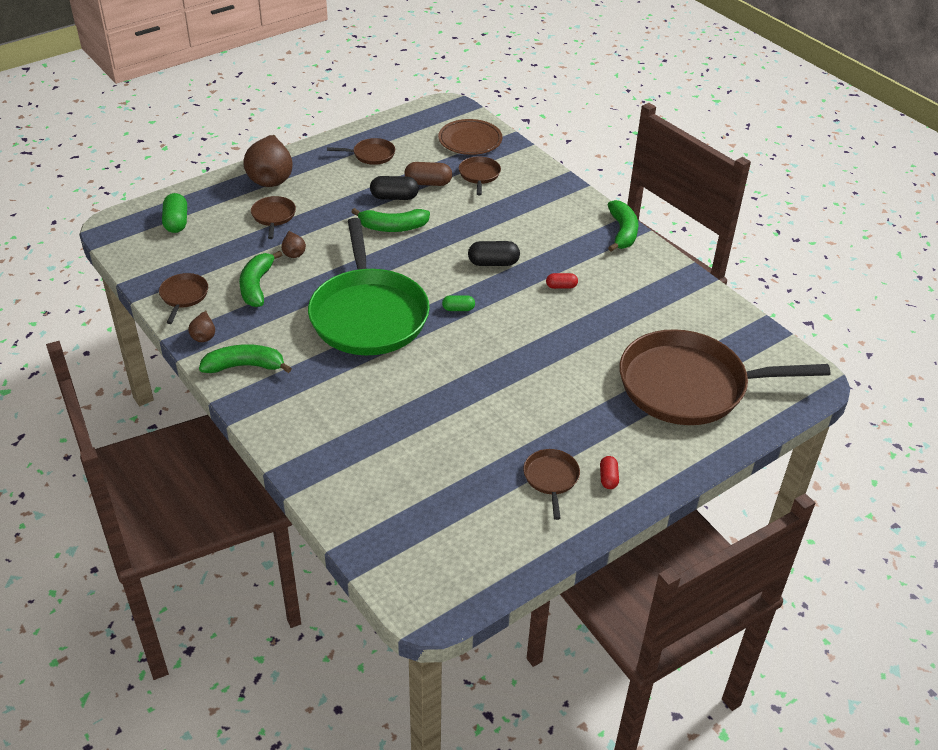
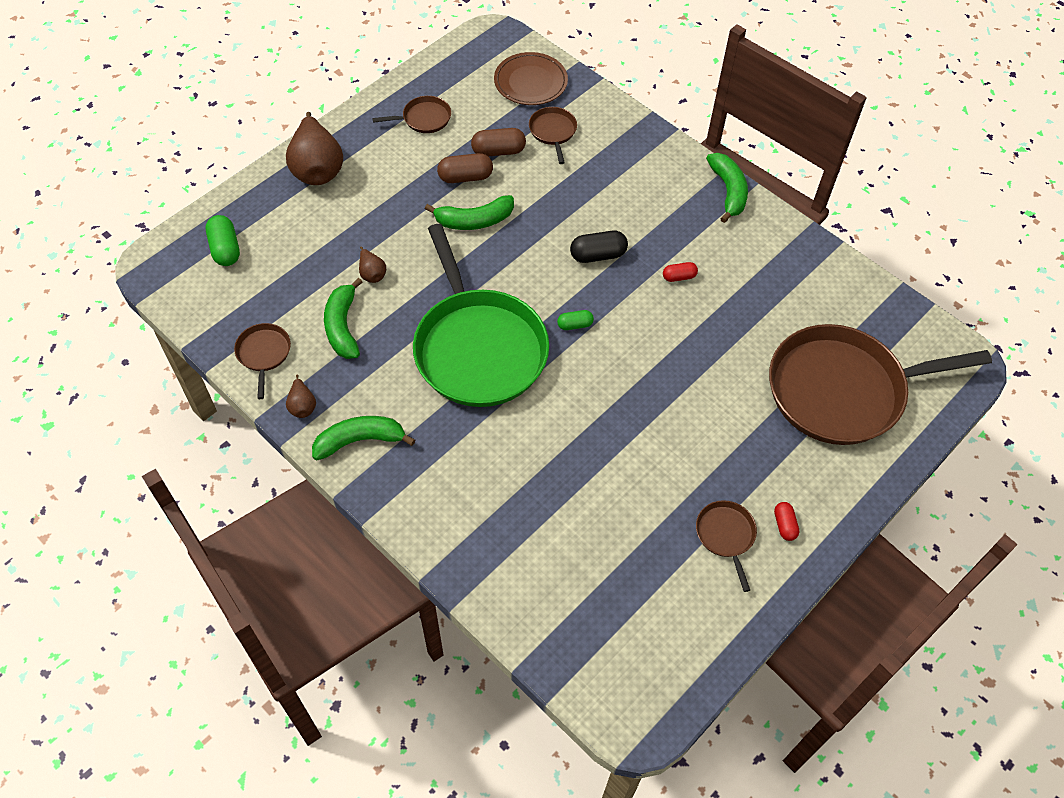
camera: 10 degrees left, 15 degrees up
(273, 216) = (335, 224): brown pan -> none
(394, 197) = (465, 177): black capsule -> brown capsule

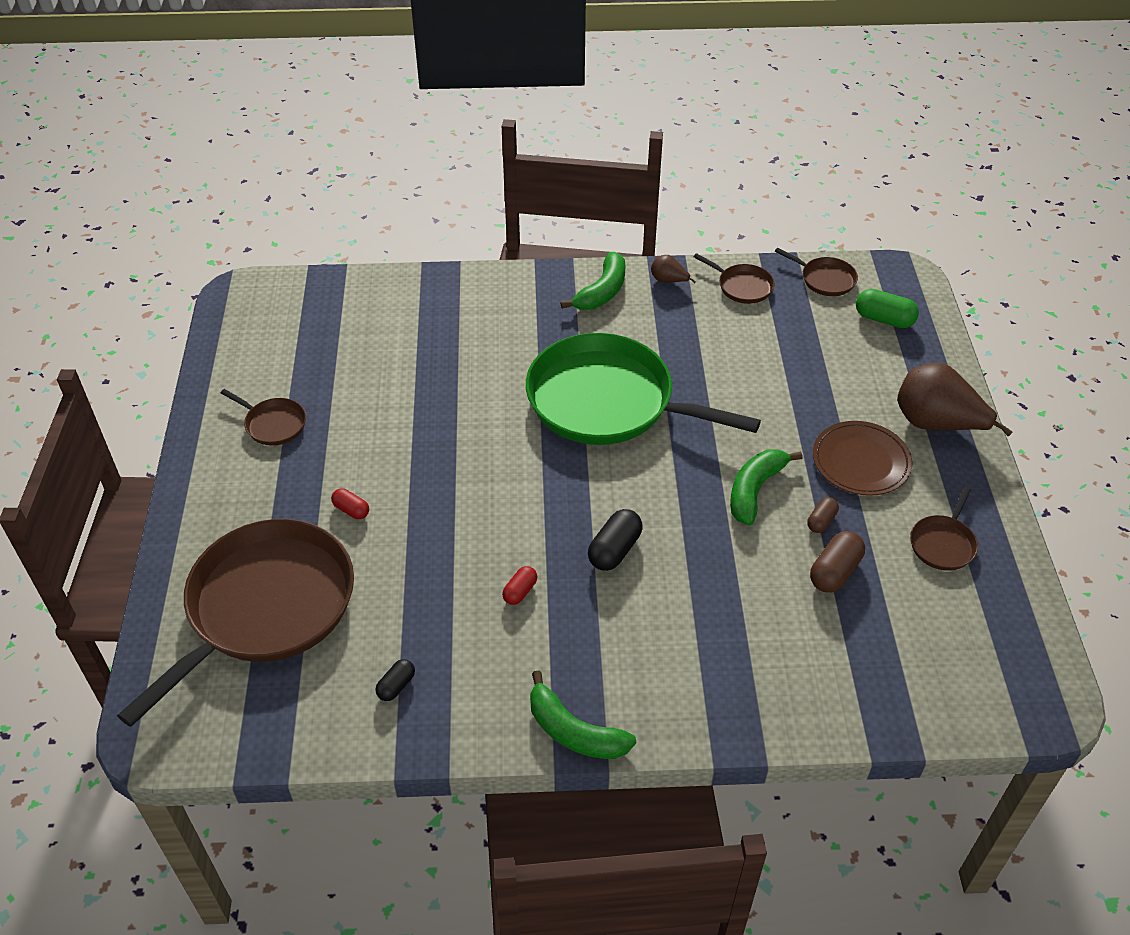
camera: 135 degrees right, 10 degrees down
(343, 326) = (721, 339): green banana -> none
(372, 273) = (761, 387): brown pear -> none
(465, 177) = (821, 521): brown capsule -> brown capsule, size x0.61
(530, 82) = (925, 679): brown plate -> brown plate (861, 462)
(553, 131) = (821, 640): brown pan -> brown pan (825, 279)
(575, 325) = (558, 476): green capsule -> none
(784, 525) = (231, 463): red capsule -> red capsule (351, 510)
(801, 283) = (396, 686): none -> black capsule

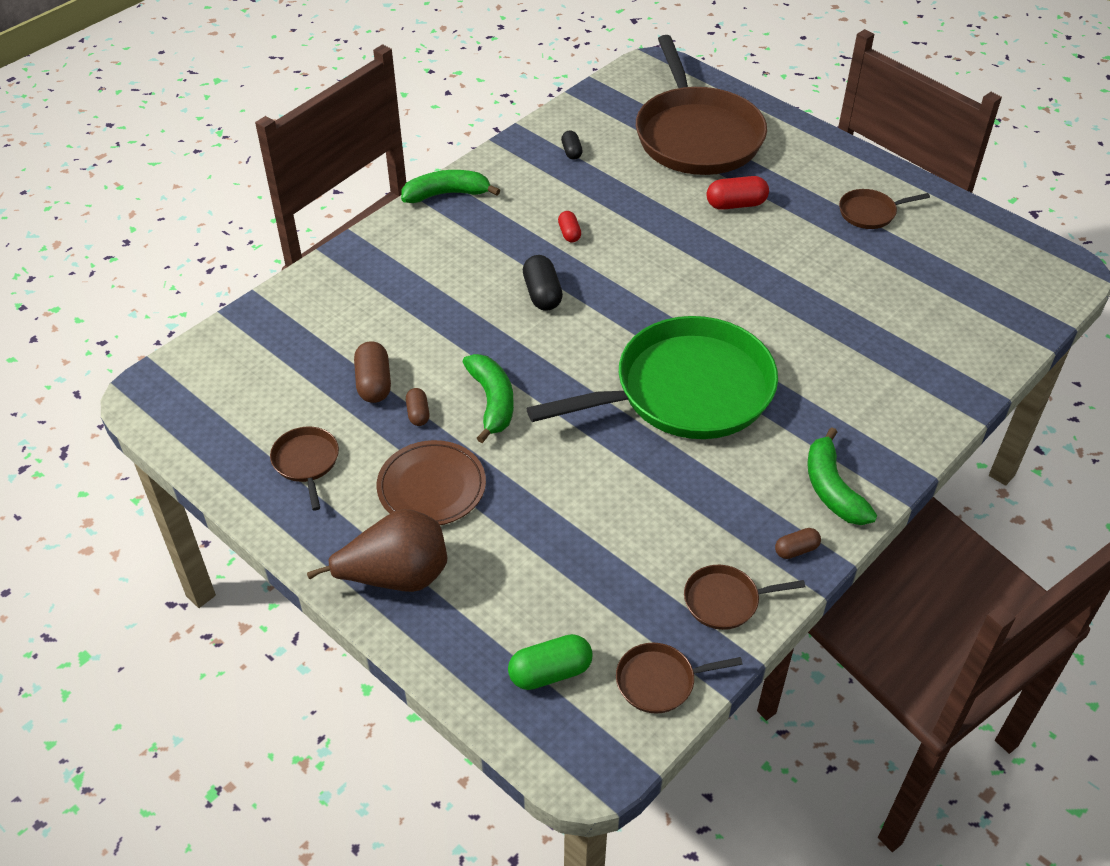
camera: 135 degrees right, 0 degrees up
(351, 510) = (736, 204): red capsule -> red capsule, size x1.65
(668, 281) = (796, 550): brown pear -> brown capsule

